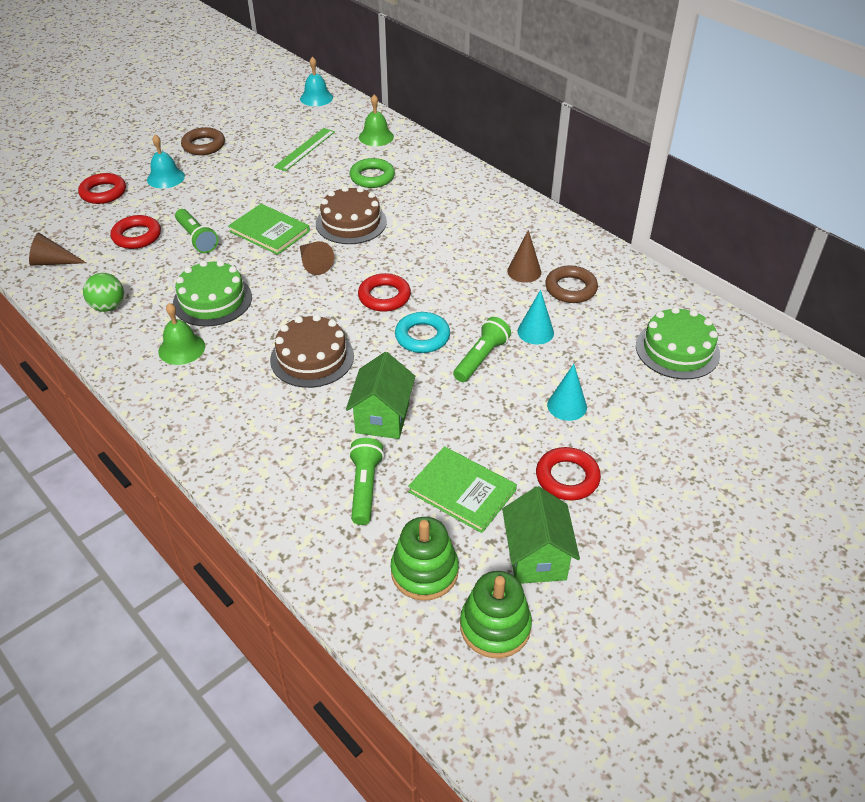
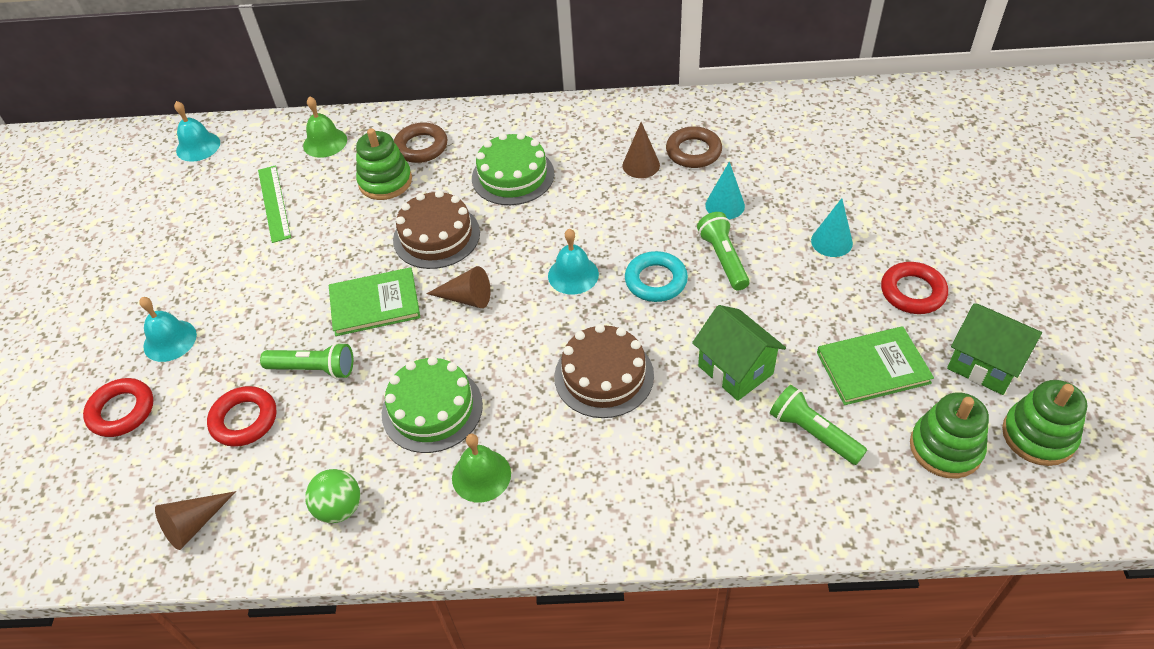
camera: 45 degrees left, 5 degrees up
(203, 145) = (155, 277): brown ring -> brown ring (421, 147)
(372, 177) = (385, 181): green ring -> green stacking toy
(384, 297) = (573, 275): red ring -> turquoise bell
(677, 350) = (828, 140): green cake -> green cake (513, 176)

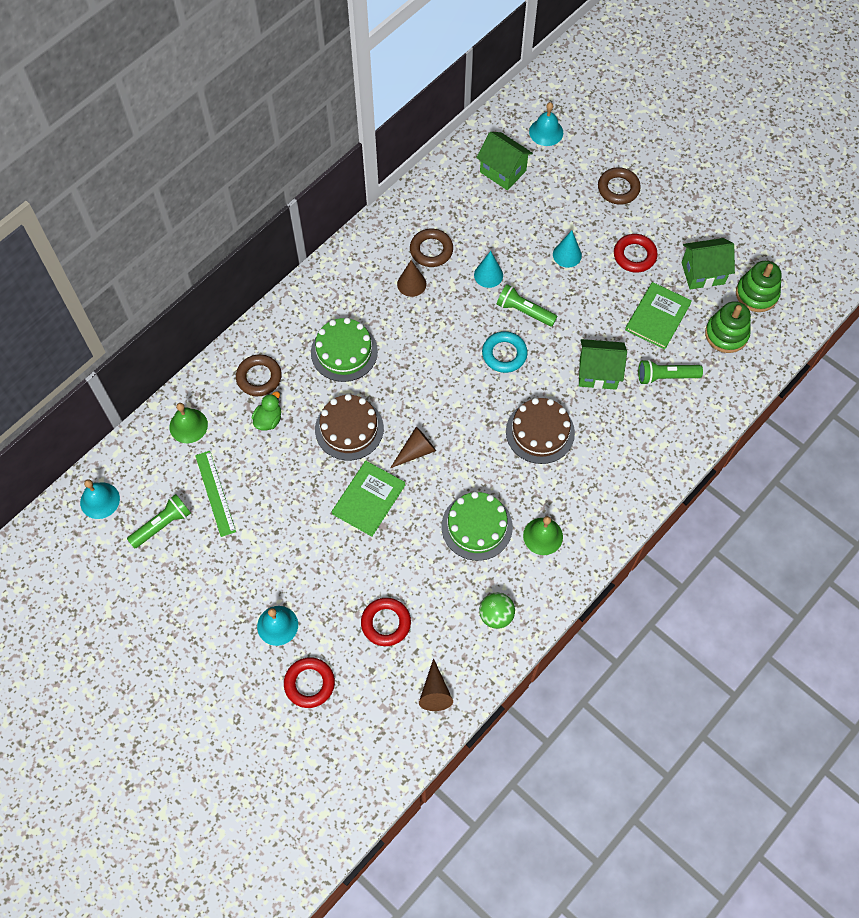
camera: 50 degrees left, 15 degrees up
(274, 203) = (215, 493): green ruler -> green ruler turned 45 degrees clockwise
(314, 369) = (385, 564): green flashlight -> green flashlight (162, 525)
(385, 181) = (268, 420): green stacking toy -> green duck
(573, 275) = (457, 387): turquoise bell -> turquoise bell (546, 132)
(846, 134) = (503, 171): none -> green house
(964, 221) = (618, 188): none -> brown ring

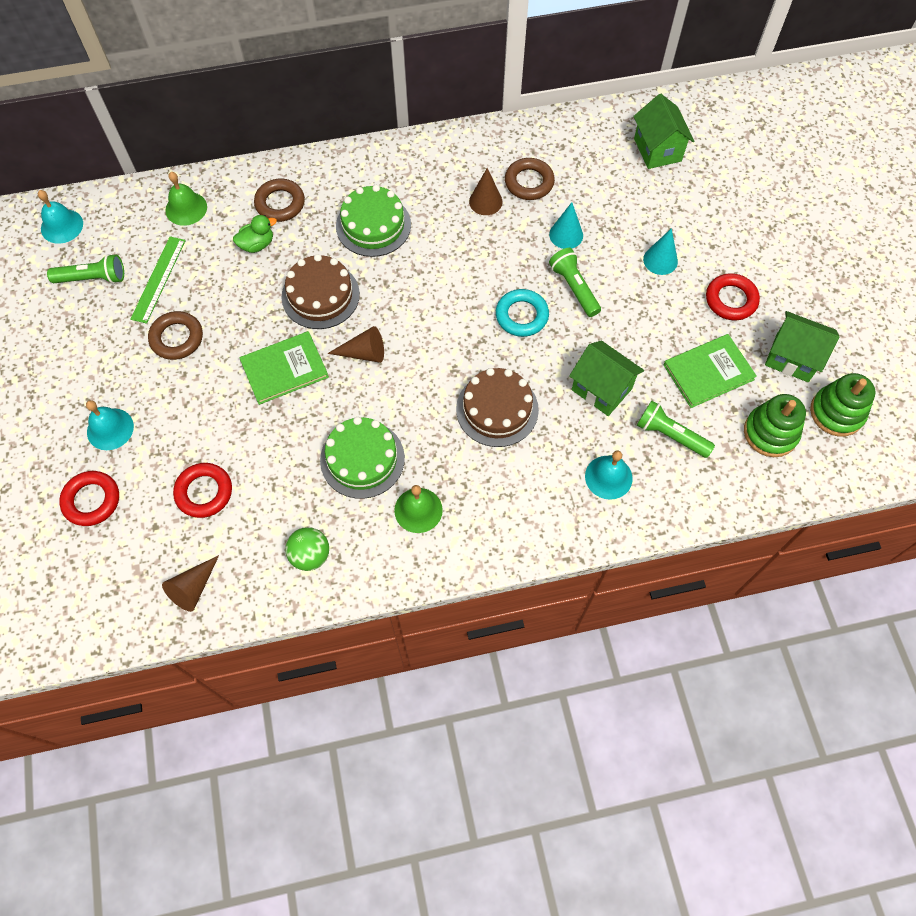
camera: 35 degrees right, 0 degrees up
(546, 132) = (730, 137): turquoise bell -> turquoise bell (608, 477)
(618, 188) = (764, 228): brown ring -> brown ring (177, 338)

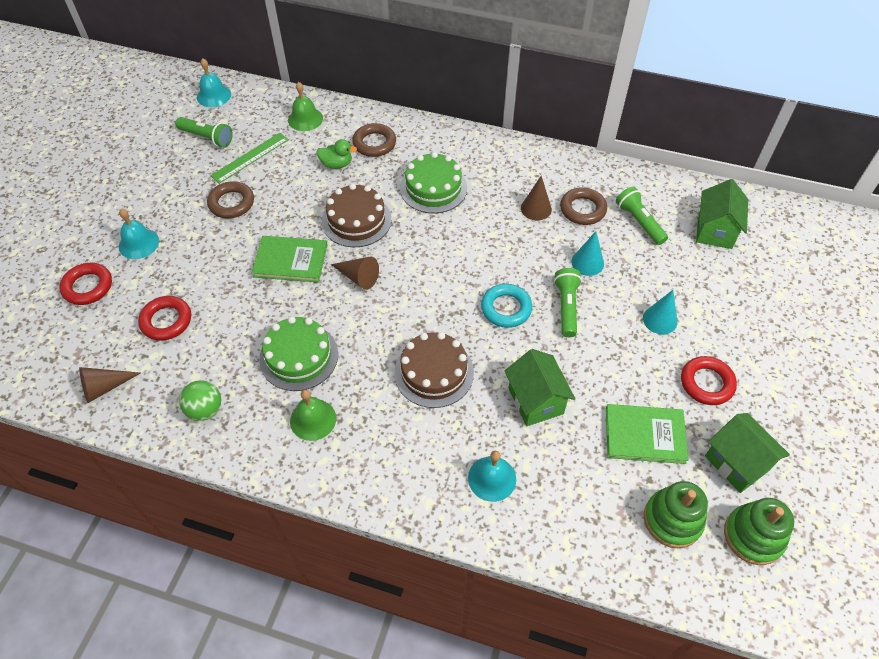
camera: 30 degrees right, 10 degrees down
(670, 435) = (573, 471): green flashlight -> green flashlight (639, 222)

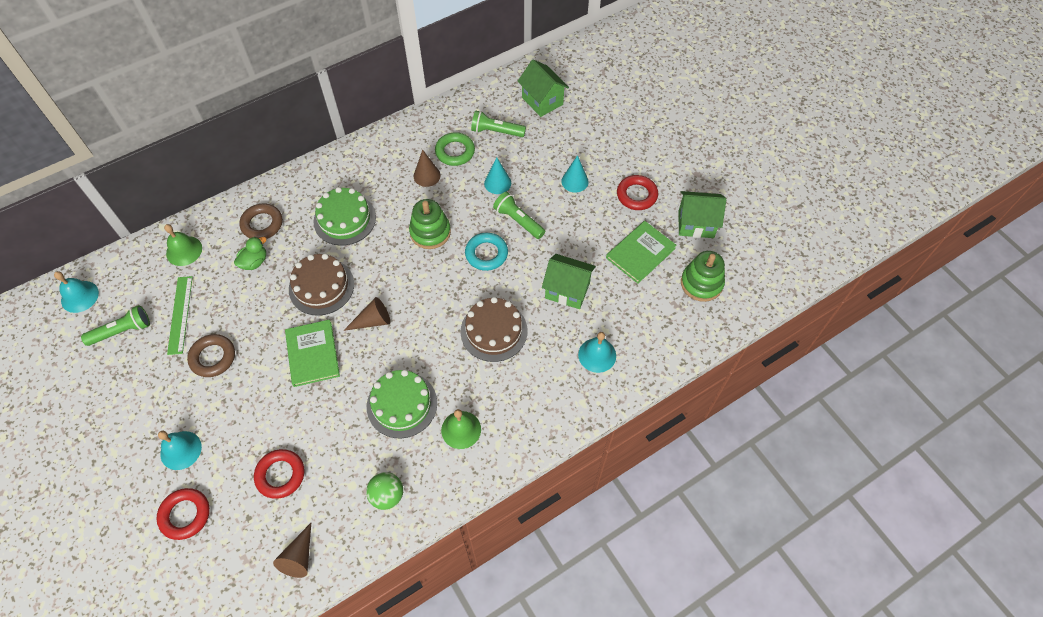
camera: 50 degrees left, 5 degrees up
(290, 261) = (312, 354): green book -> green book turned 60 degrees counterclockwise
(582, 209) = (455, 152): brown ring -> green ring
(753, 536) = (742, 253): green stacking toy -> green stacking toy (430, 232)

